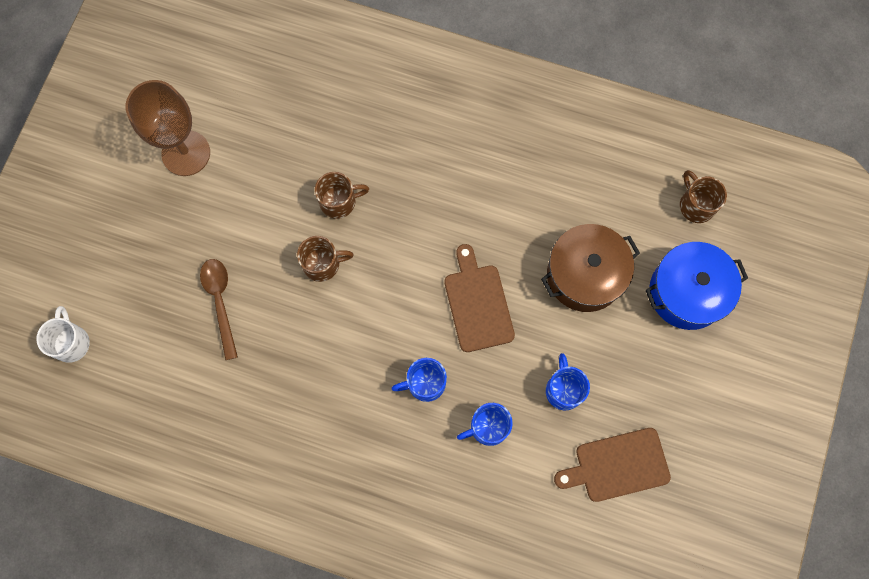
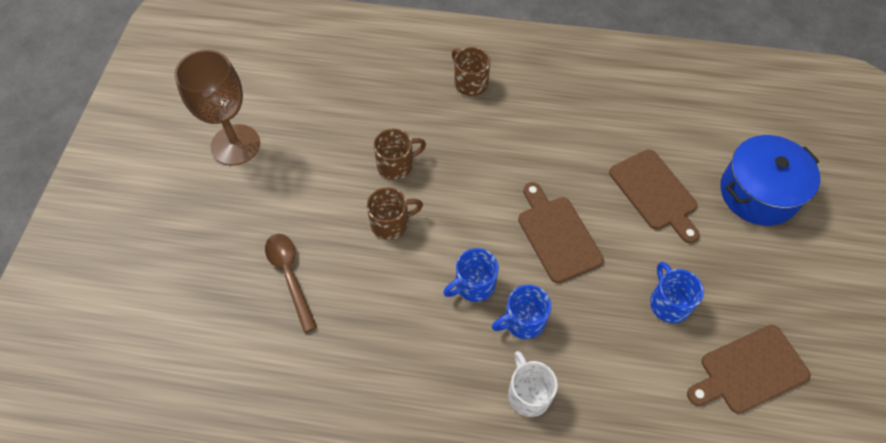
camera: 10 degrees left, 15 degrees down
(71, 342) = (130, 343): white mug -> white mug (528, 393)
(488, 427) = (601, 354): blue mug -> blue mug (473, 285)
(585, 275) = (655, 193): brown pot -> brown cutting board
(696, 205) = (738, 117): brown mug -> brown mug (470, 83)

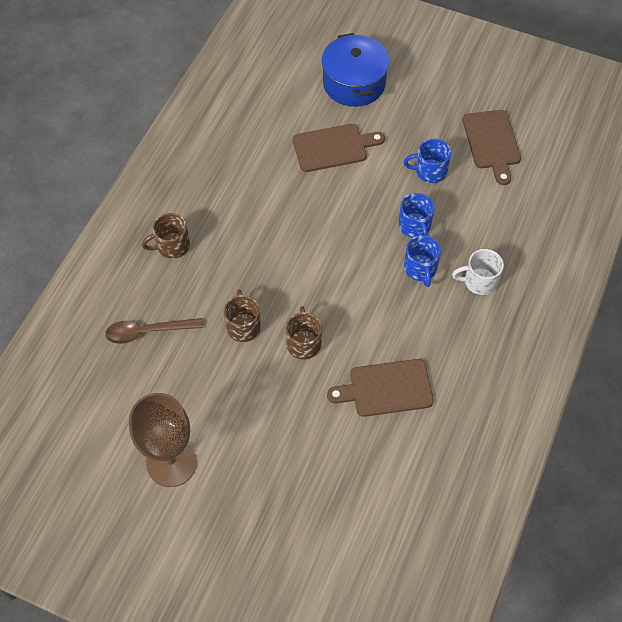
camera: 75 degrees left, 0 degrees up
(290, 276) = (333, 434): brown spoon -> brown spoon (147, 332)
(473, 285) = (380, 295): blue mug -> blue mug (415, 227)
(557, 235) = (352, 224): brown cutting board -> brown cutting board (386, 389)

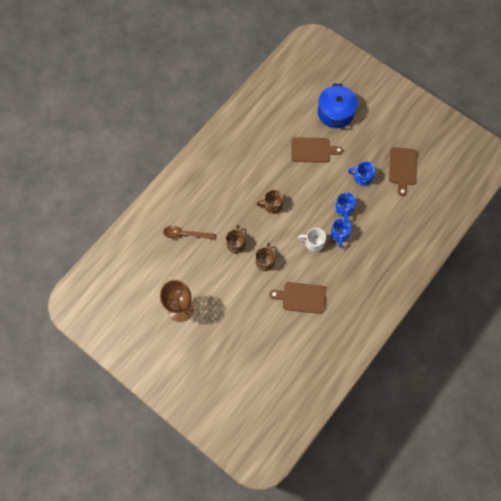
camera: 15 degrees right, 10 degrees up
(172, 246) = (210, 188): brown mug -> brown mug (272, 205)
(479, 281) = (369, 250): white mug -> white mug (313, 243)

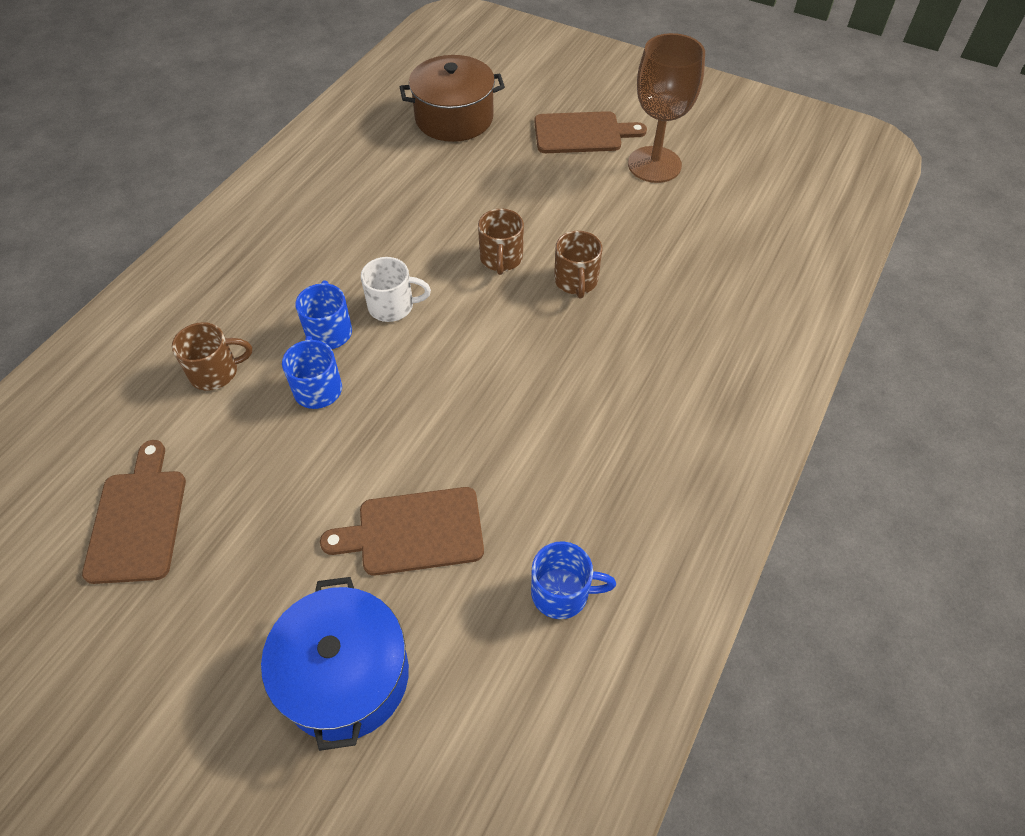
camera: 170 degrees right, 15 degrees down
(185, 234) = (699, 283): brown spoon -> none
(272, 205) = (507, 369): brown mug -> brown mug (216, 372)
(273, 362) = (454, 118): none -> brown pot
(301, 297) = (411, 210): brown cutting board -> brown cutting board (582, 133)
(362, 177) = (264, 475): blue mug -> blue mug (562, 593)

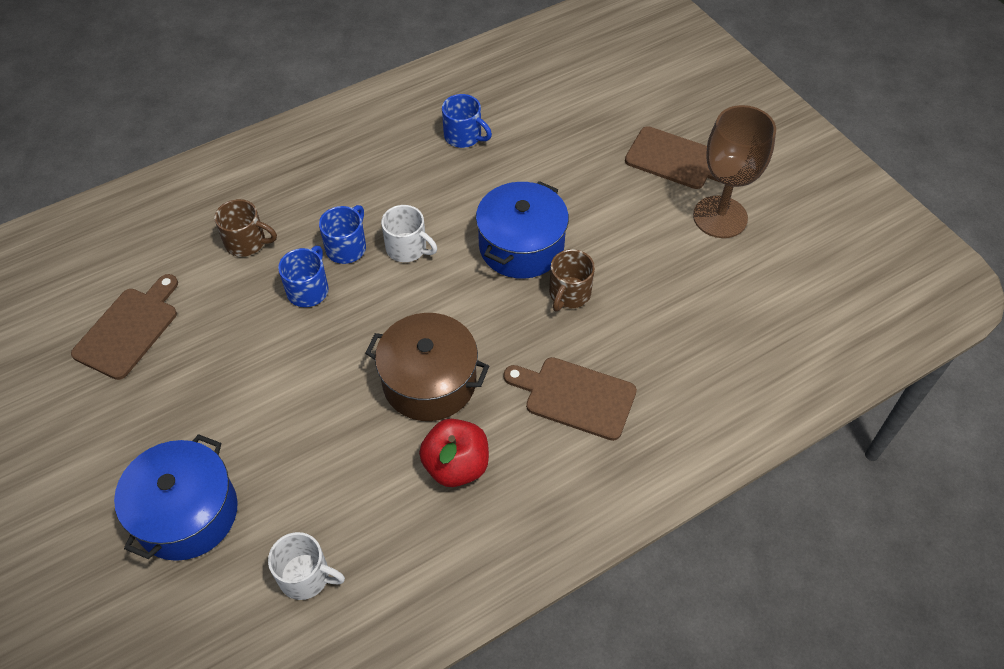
camera: 30 degrees right, 0 degrees up
(414, 532) = (301, 436): brown cutting board -> brown cutting board (575, 397)
(454, 118) = (573, 100): brown pot -> brown pot (429, 382)
(501, 259) = (521, 246): brown mug -> blue pot
(522, 667) = (306, 576): none -> white mug
(562, 593) = (373, 539): blue mug -> blue mug (464, 136)
(590, 481) = (456, 466): none -> red apple

